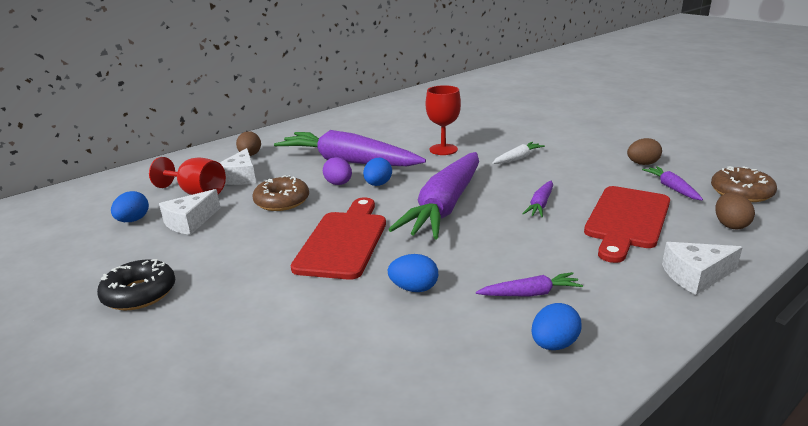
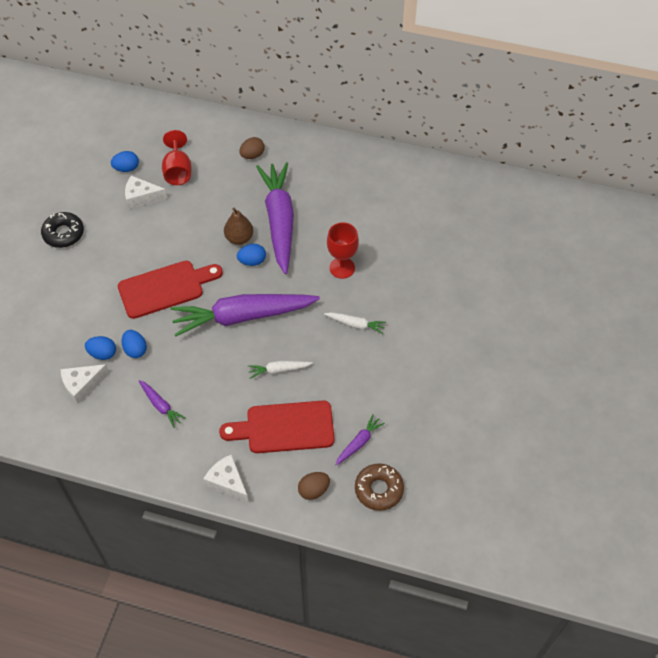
camera: 55 degrees right, 30 degrees up
(240, 177) = (214, 177): white cheese -> white cheese (82, 385)
(282, 201) = (195, 224): brown donut -> none
(338, 184) = (239, 238): purple egg -> brown pear
(540, 205) = (278, 370): purple carrot -> white carrot
(554, 344) = (120, 433): blue egg -> blue egg (103, 353)
(642, 164) = (398, 412): brown egg -> none

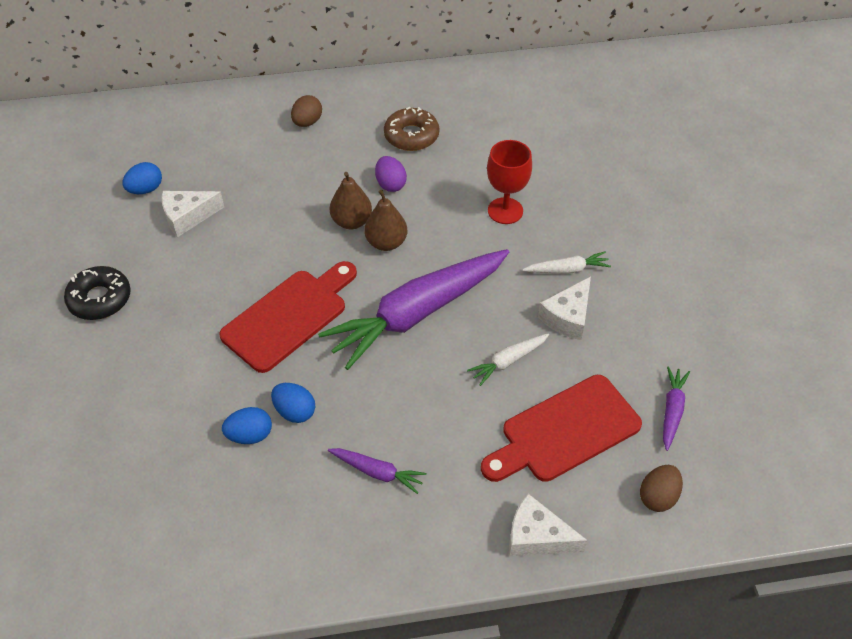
camera: 25 degrees left, 5 degrees down
(82, 385) = (244, 491): white cheese -> white cheese (567, 317)
(178, 171) = (219, 170): red goblet -> none
(252, 261) = (386, 243): blue egg -> brown pear
(279, 221) = (390, 184): purple carrot -> purple egg
(379, 489) = (738, 459): brown donut -> brown donut (411, 136)

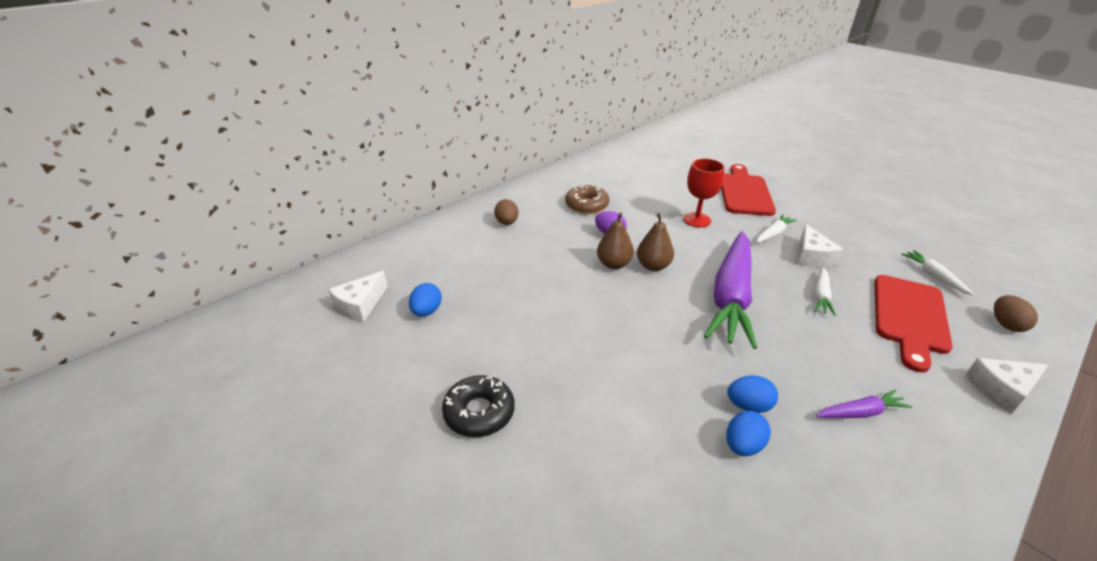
camera: 35 degrees left, 15 degrees down
(187, 217) = (486, 314): white cheese -> white cheese (360, 305)
(289, 317) = (653, 342): red cutting board -> red cutting board (744, 192)
(672, 410) = (933, 276): purple carrot -> white carrot

